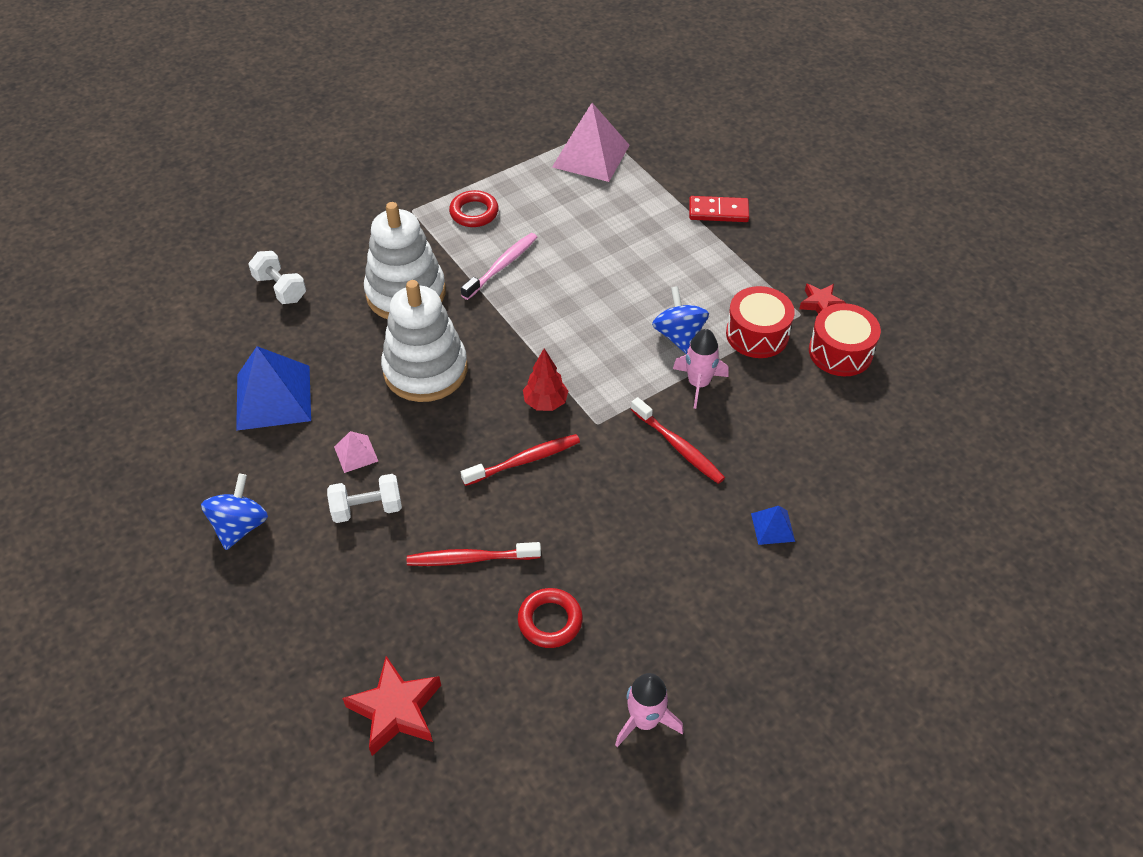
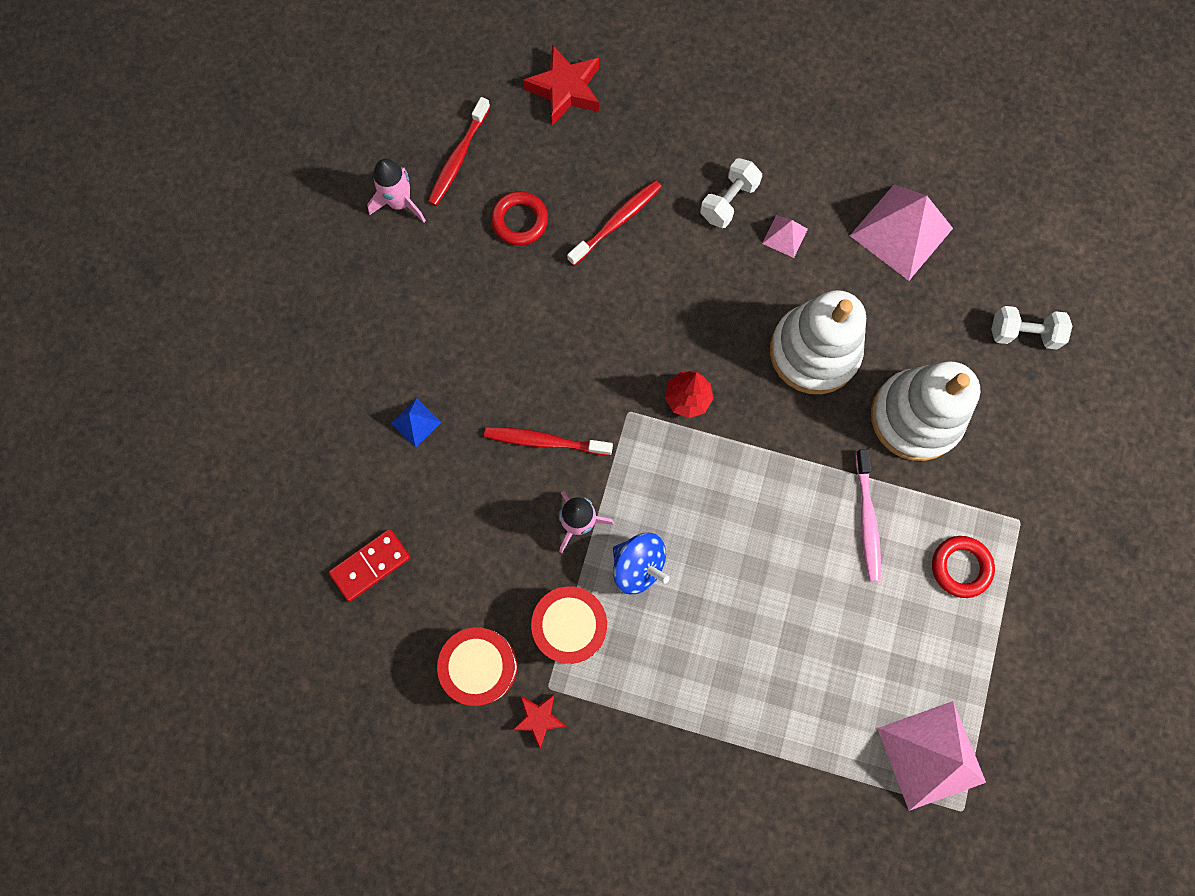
camera: 140 degrees right, 25 degrees up
(240, 526) = (800, 120): blue spinning top -> none
(273, 397) = (901, 232): blue pyramid -> pink pyramid
(524, 460) = (654, 331): red toothbrush -> red toothbrush (458, 158)
(718, 212) = (731, 776): red domino -> red domino (370, 565)

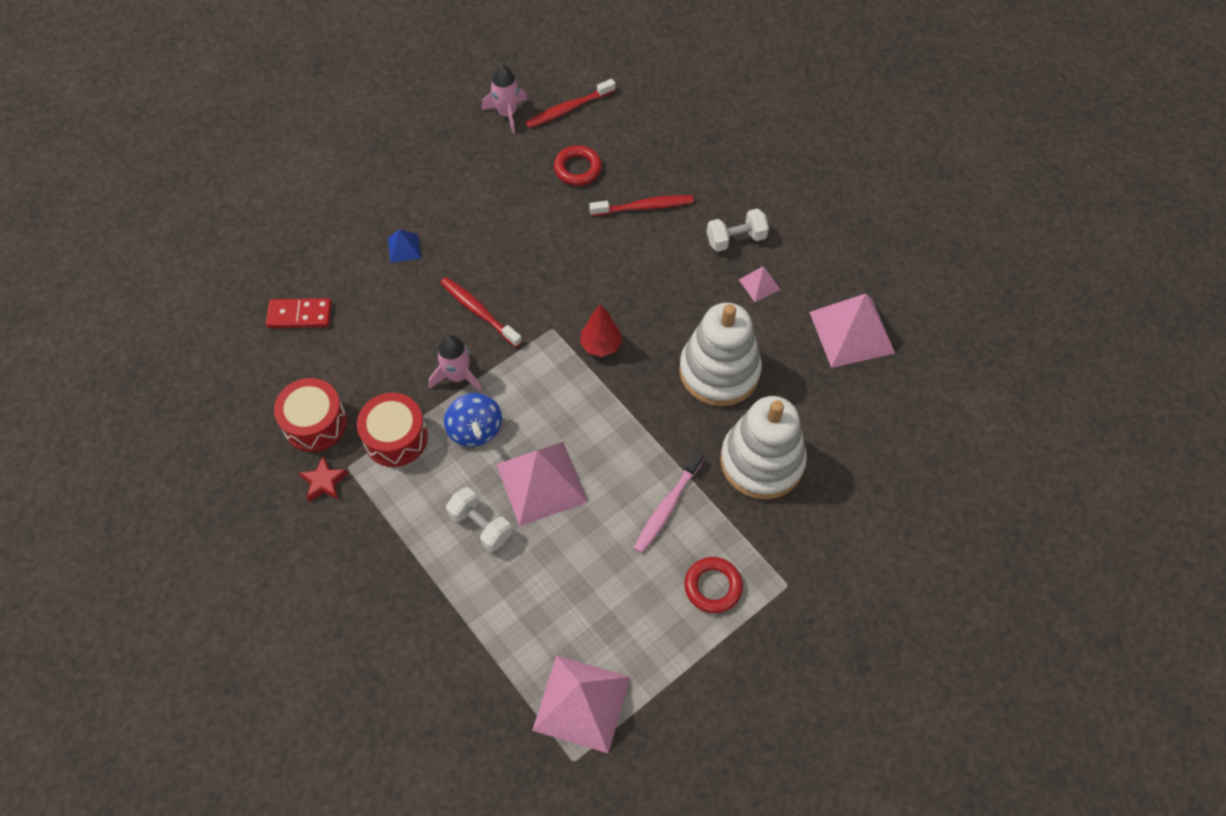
camera: 35 degrees right, 15 degrees down
(565, 89) = (676, 108): red star -> none
(739, 575) = (541, 483): none -> pink pyramid
(1023, 333) = (895, 457): white dumbbell -> white dumbbell (480, 526)

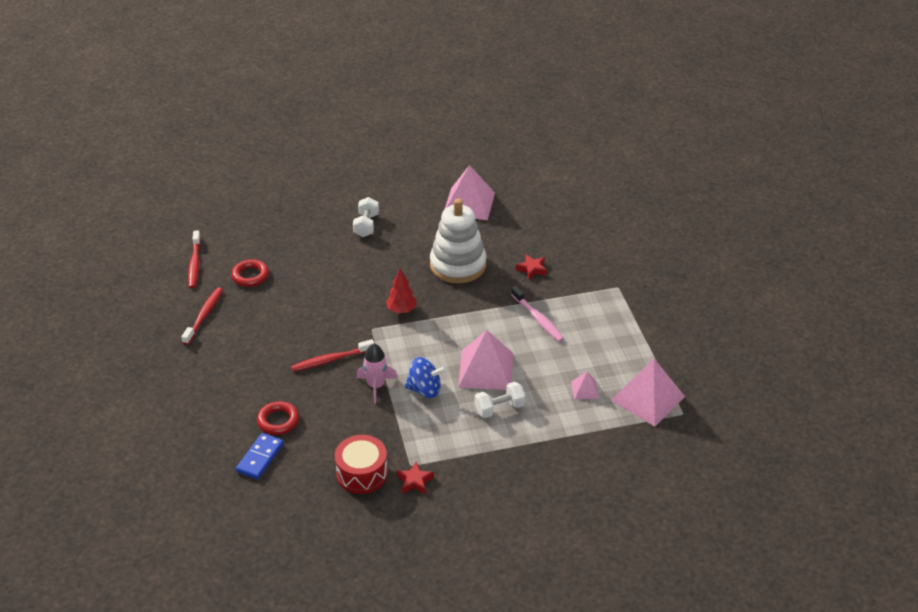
camera: 65 degrees left, 20 degrees down
(300, 315) = (260, 458): red domino -> blue domino
(395, 438) = (404, 432): red drum -> none
(404, 248) = (245, 383): blue pyramid -> none
(507, 114) = (171, 295): pink rocket -> none
(644, 207) = (308, 256): red toothbrush -> red toothbrush (204, 315)
(713, 587) = (602, 317): red ring -> red ring (278, 421)
(759, 284) = (407, 227): pink pyramid -> pink pyramid (585, 389)
(762, 461) = (532, 269): white stacking toy -> red star

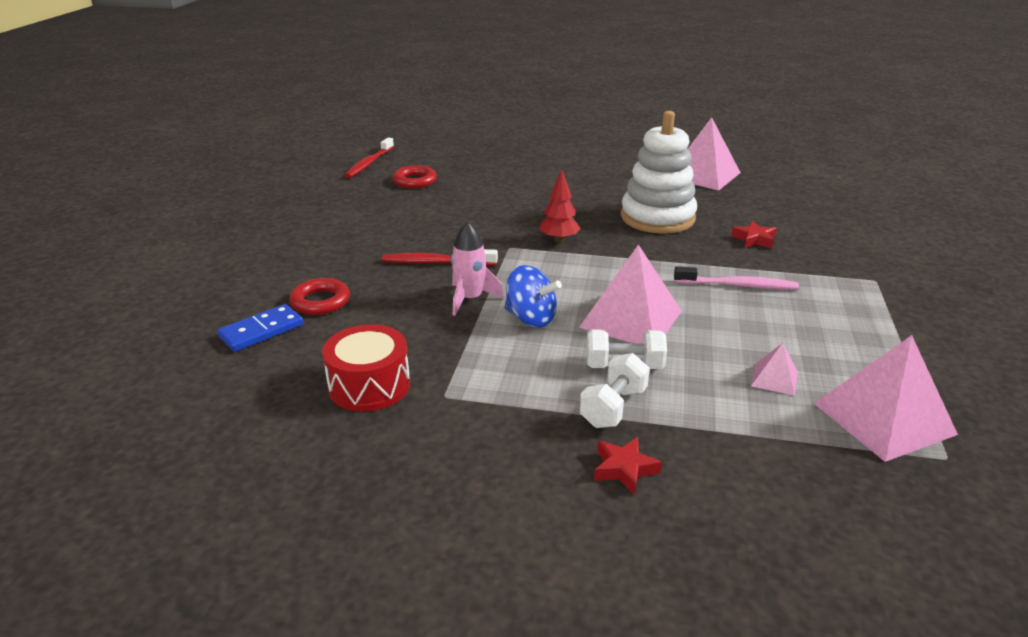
camera: 25 degrees right, 10 degrees down
(204, 315) = (337, 199): red toothbrush -> none
(366, 225) = (571, 170): white dumbbell -> white dumbbell (613, 407)
(415, 481) = (434, 417): red star -> red star (624, 469)
(538, 319) = (738, 285): pink toothbrush -> pink toothbrush turned 75 degrees counterclockwise

